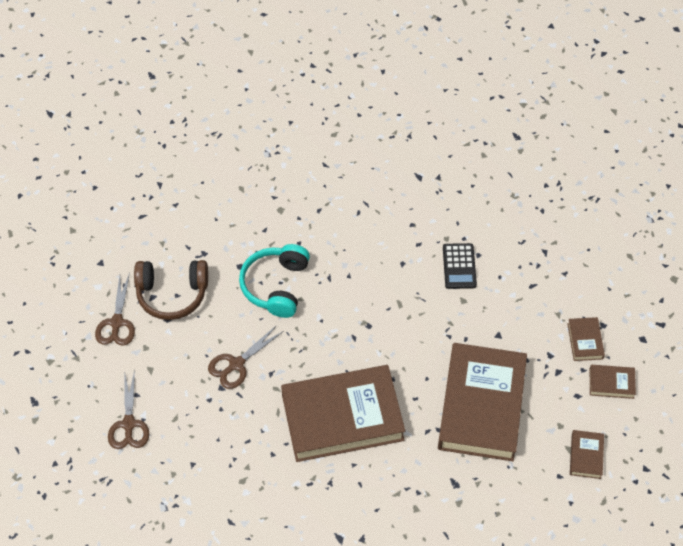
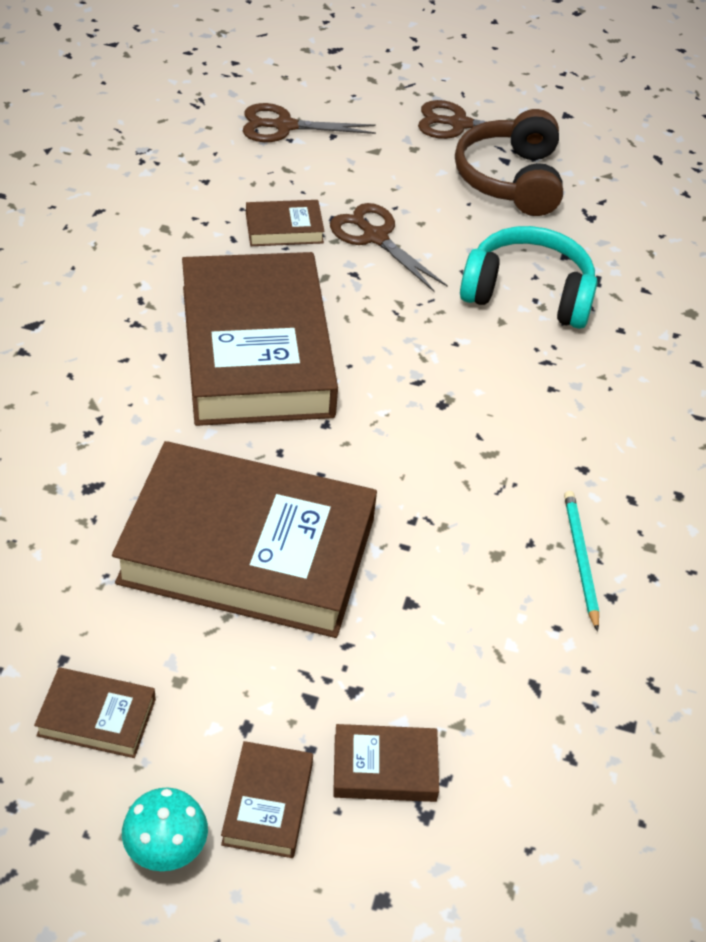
camera: 90 degrees right, 10 degrees down
(234, 414) = (284, 228): none -> brown book
(459, 266) = (580, 559): black calculator -> turquoise pencil
(641, 418) = (166, 851): none -> turquoise mushroom

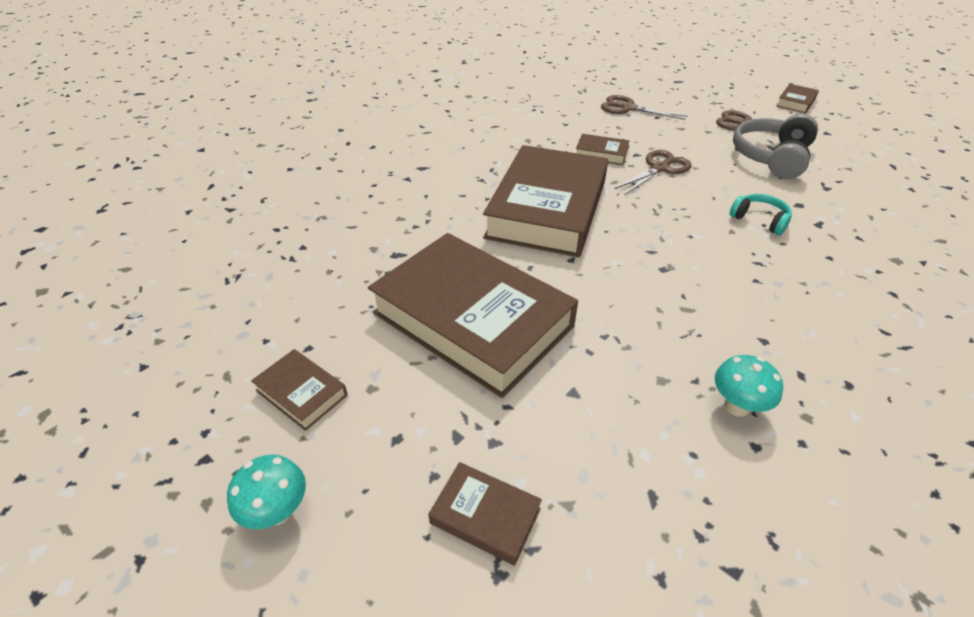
camera: 30 degrees right, 5 degrees down
(268, 804) = (375, 506): brown book -> brown book (796, 102)
(375, 237) = (659, 168): brown scissors -> brown scissors turned 60 degrees clockwise
(511, 180) = (771, 157): brown headphones -> grey headphones
(528, 294) = (759, 220): turquoise headphones -> turquoise headphones, size x0.55
(580, 559) = (736, 406): turquoise pencil -> turquoise mushroom

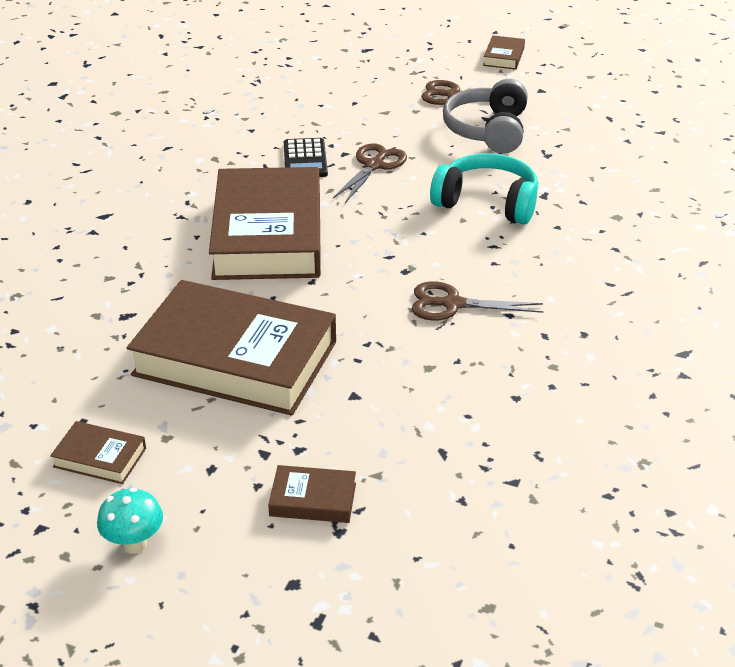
camera: 20 degrees left, 5 degrees down
(601, 153) = (305, 159): brown book -> black calculator
(628, 108) = (318, 97): brown scissors -> brown scissors (452, 304)
(736, 406) = (495, 372): turquoise mushroom -> none
(759, 220) = (487, 203): turquoise headphones -> turquoise headphones, size x1.81

